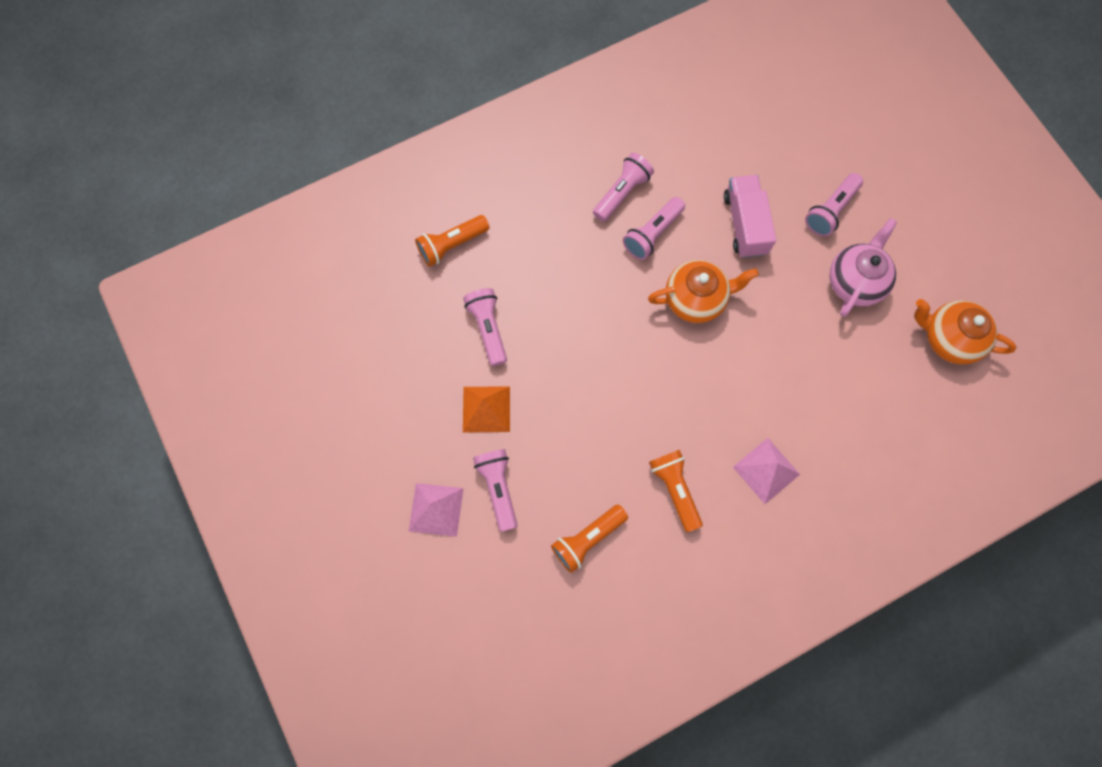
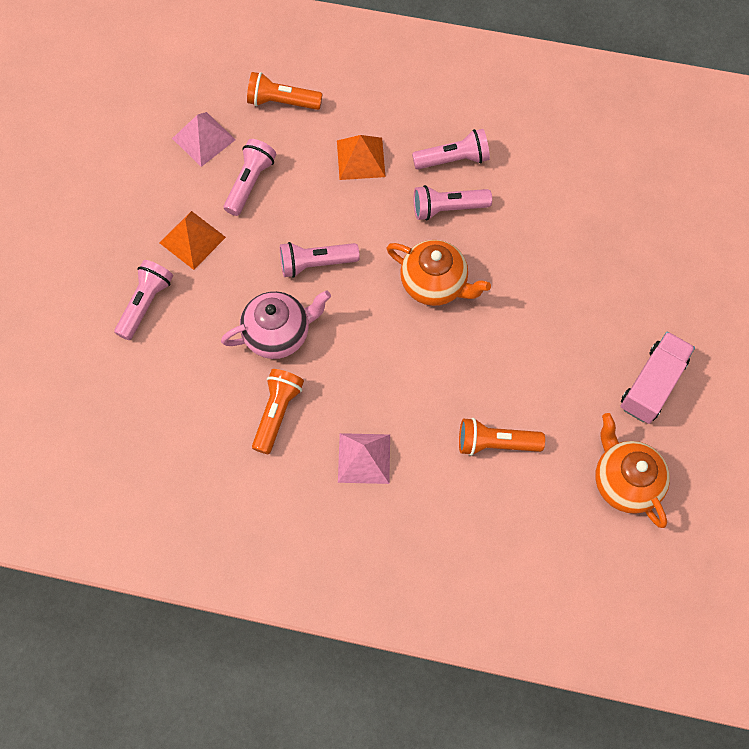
camera: 40 degrees right, 5 degrees down
(436, 509) = (87, 282): pink pyramid -> pink pyramid (204, 139)
(554, 244) = (360, 158): none -> orange pyramid
(587, 539) = (175, 394): orange flashlight -> orange flashlight (495, 443)
(745, 224) = (533, 257): pink truck -> pink truck (652, 384)
(830, 210) = (619, 301): pink flashlight -> pink flashlight (316, 263)
(855, 281) = (585, 372): pink teapot -> pink teapot (278, 333)

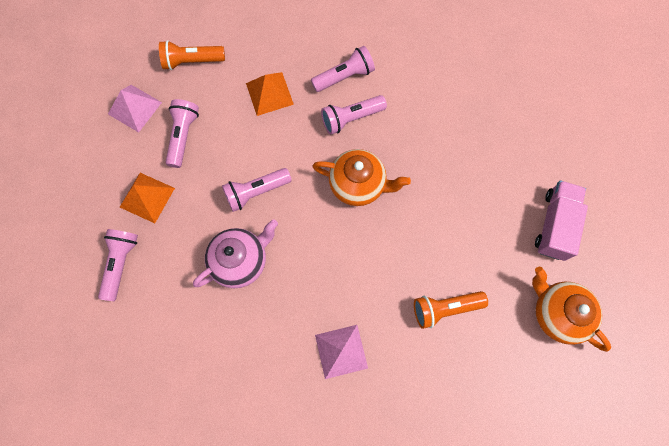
camera: 15 degrees left, 5 degrees up
(277, 413) = (258, 331): orange flashlight -> none

